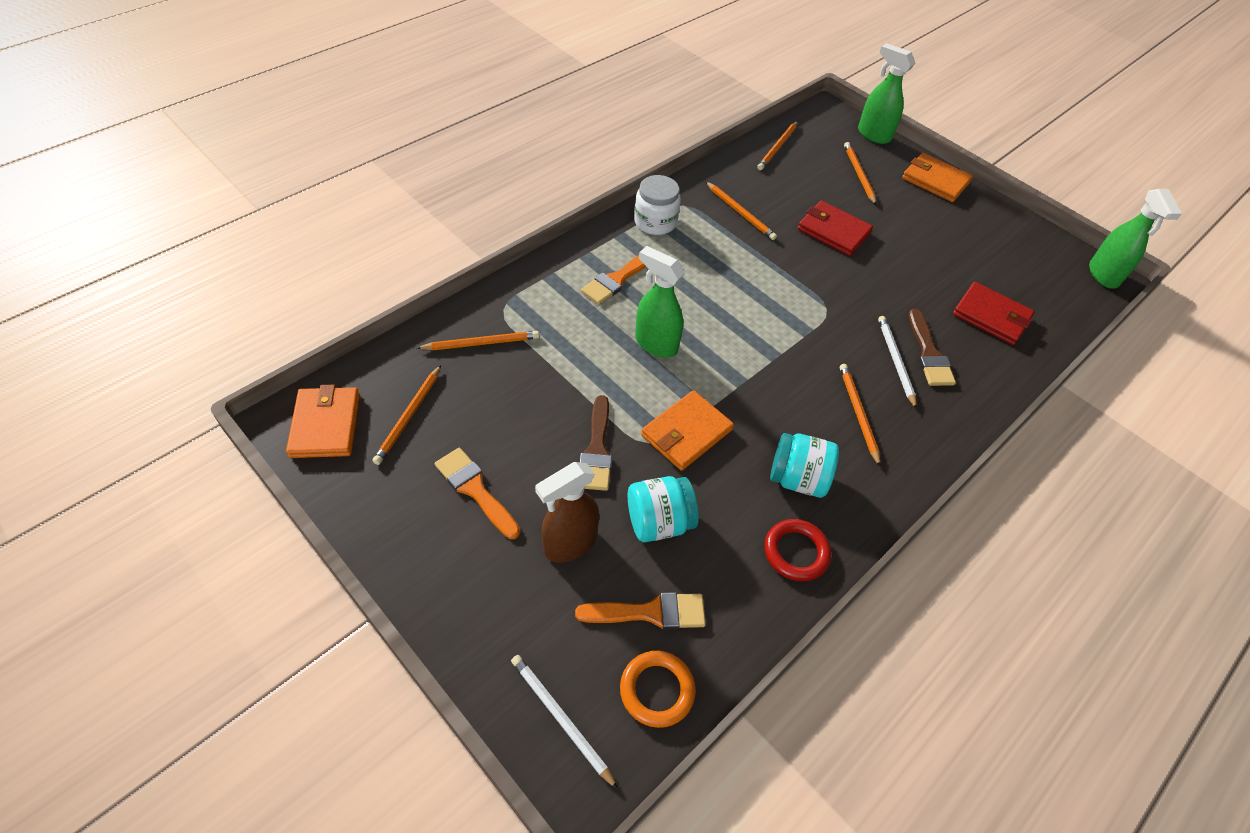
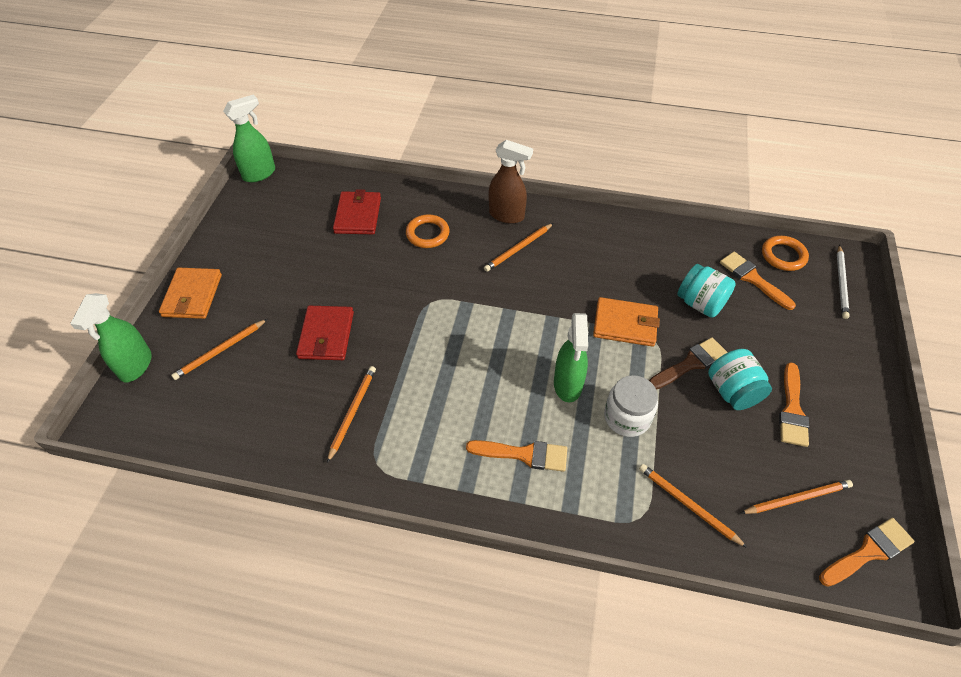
camera: 120 degrees left, 0 degrees up
(325, 425) = (868, 551): orange wallet -> orange brush
(569, 544) = (762, 336): brown spray bottle -> brown spray bottle (507, 215)
(655, 222) = (422, 472): white jar -> white jar (627, 417)
(777, 147) = (213, 434): orange pencil -> none
(796, 552) = (648, 237): red ring -> none
(797, 479) = (599, 256): turquoise jar -> turquoise jar (732, 391)
(895, 362) = (452, 247): white pencil -> none
(929, 354) = (427, 234): brown brush -> orange ring

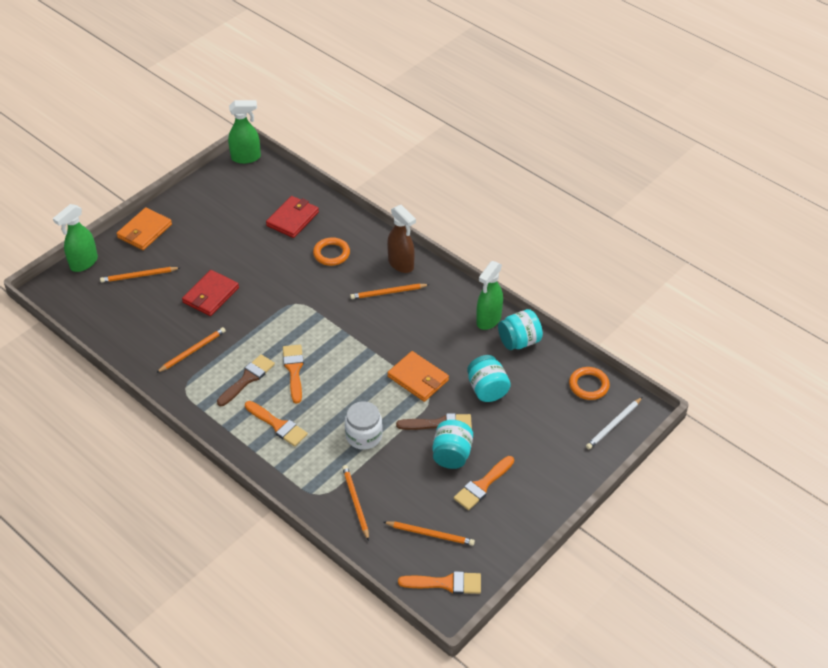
camera: 30 degrees right, 5 degrees down
(444, 414) = (247, 378): none -> brown brush
(567, 385) = (342, 398): green spray bottle -> green spray bottle (488, 320)
(684, 242) = (519, 341): none -> turquoise jar
(752, 279) = (546, 390): orange brush -> orange brush (294, 370)

